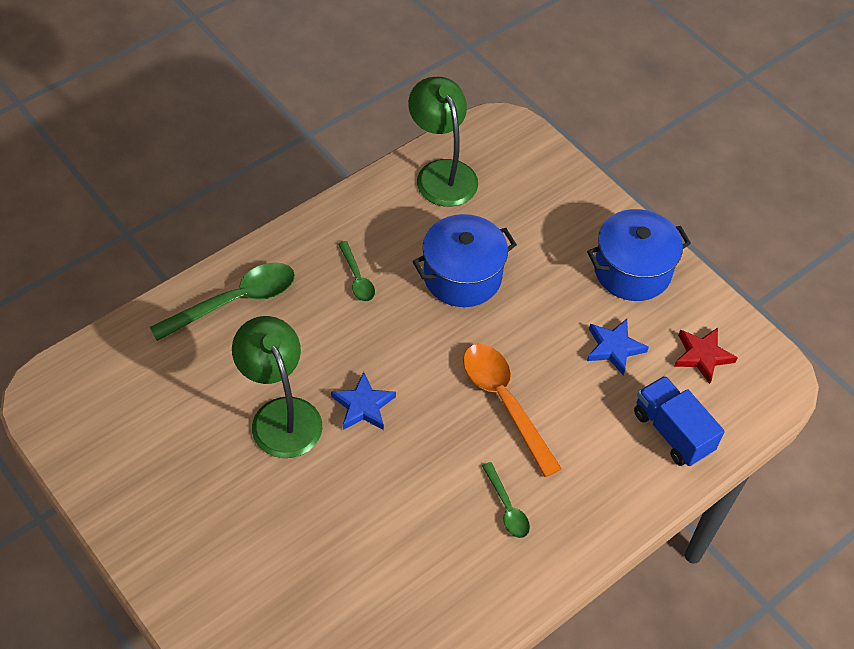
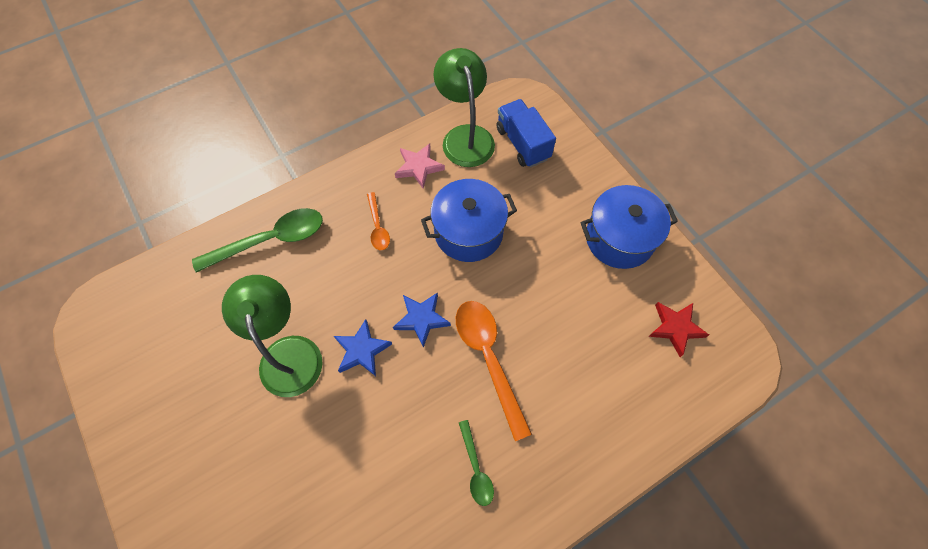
camera: 10 degrees right, 10 degrees up
(357, 278) = (378, 227): green spoon -> orange spoon
(393, 210) = (419, 167): none -> pink star
(614, 348) = (595, 313): blue star -> blue star (421, 319)
(672, 432) = (640, 404): blue truck -> blue truck (522, 143)

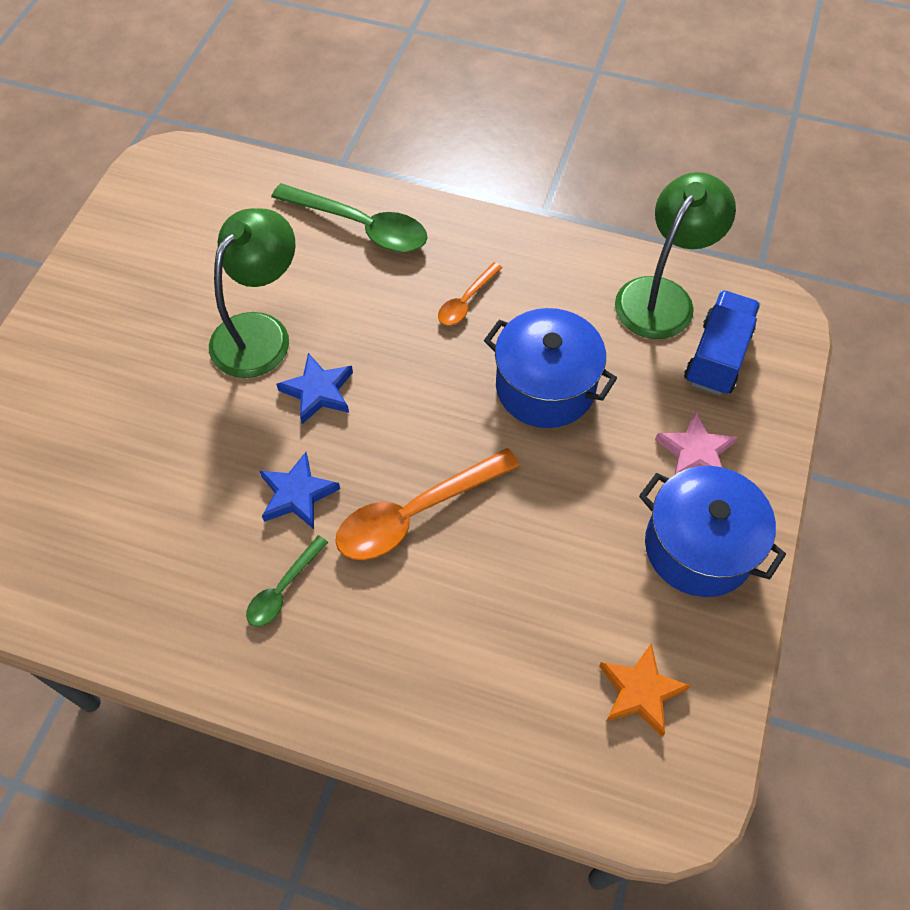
camera: 50 degrees right, 5 degrees down
(419, 167) = (575, 283): pink star -> pink star (695, 452)
(421, 319) = (401, 418): blue star -> blue star (297, 494)
(488, 358) = (415, 514): orange spoon -> orange spoon turned 150 degrees counterclockwise
(675, 328) = (640, 691): red star -> orange star

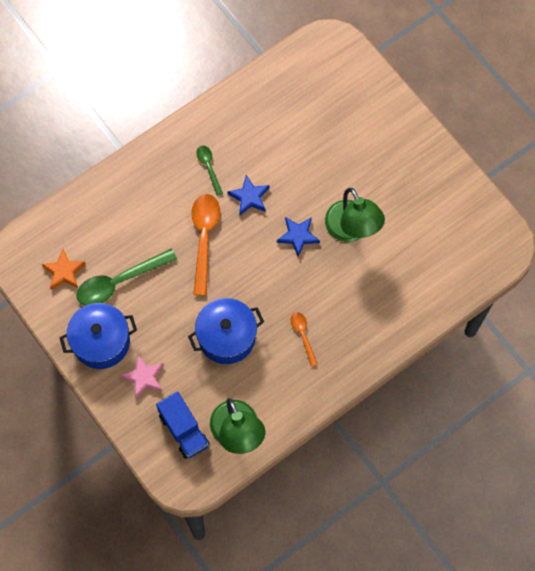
camera: 125 degrees right, 10 degrees up
(361, 227) = (388, 316): green spoon -> green spoon (119, 282)

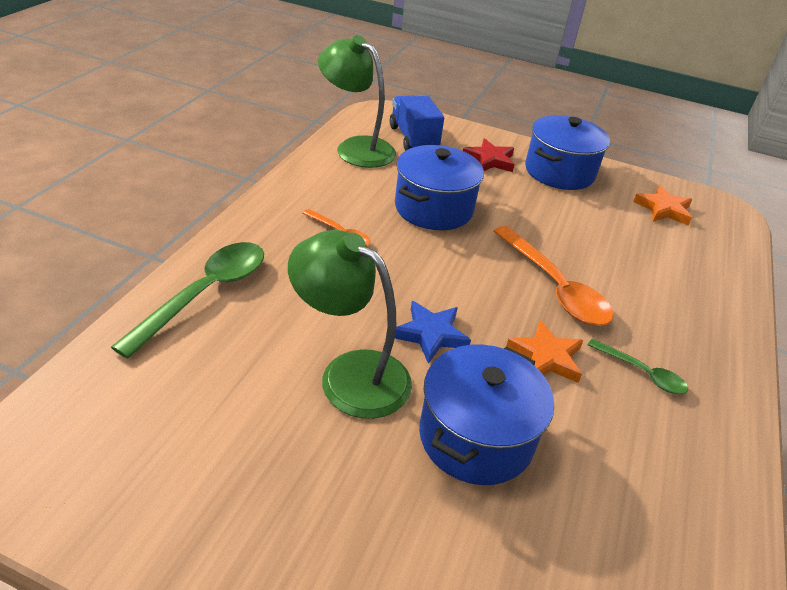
camera: 145 degrees right, 30 degrees down
(119, 282) = (600, 218): green spoon -> green spoon (206, 293)
(144, 377) = (489, 160): pink star -> red star
(184, 430) = (413, 138): blue truck -> blue truck turned 45 degrees clockwise
(249, 197) = (546, 357): blue star -> orange star
(315, 173) = (476, 437): none -> blue pot

